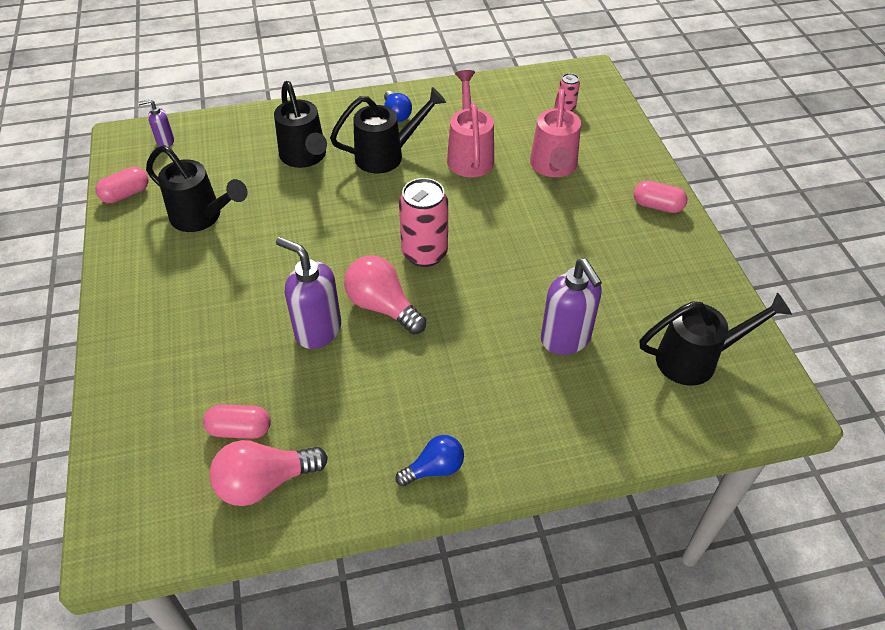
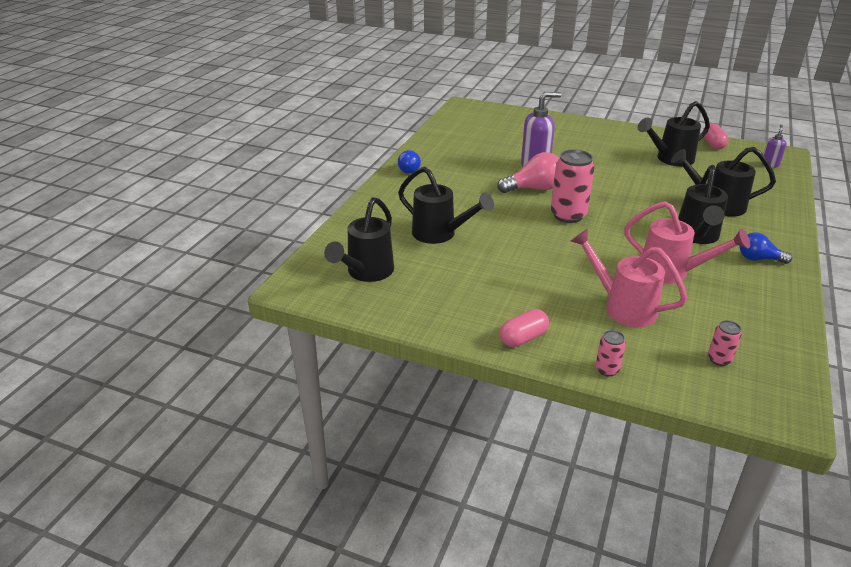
camera: 125 degrees right, 15 degrees down
(240, 430) = (491, 136): pink capsule -> none
(265, 482) = (455, 134): pink light bulb -> none
(566, 339) = (440, 234): purple soap dispenser -> black watering can
(640, 152) = (607, 369): none -> pink can

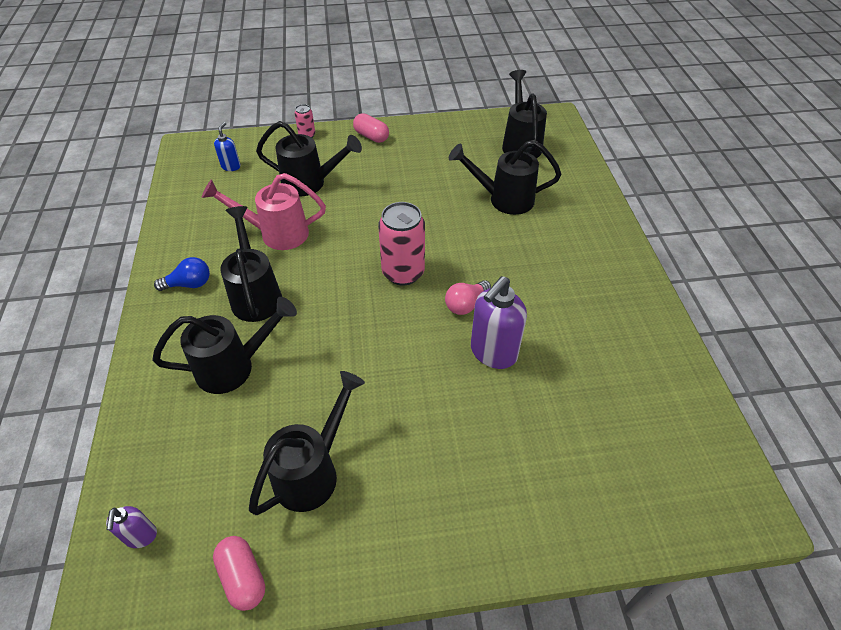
camera: 150 degrees right, 15 degrees up
(410, 169) = (627, 279): blue light bulb -> none
(523, 338) = (371, 136): pink capsule -> pink capsule turned 75 degrees counterclockwise
(534, 188) = (465, 304): pink light bulb -> pink light bulb, size x0.64
(622, 307) = (310, 183): pink watering can -> black watering can
(719, 359) = (231, 166): pink can -> blue soap dispenser

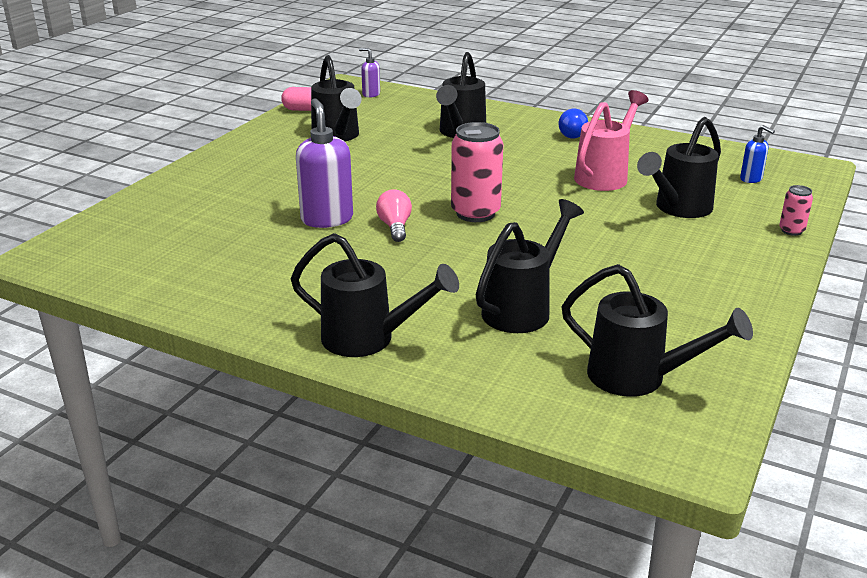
camera: 125 degrees right, 20 degrees down
(255, 294) = (530, 153): black watering can -> black watering can (369, 339)
(371, 136) = (756, 269): pink capsule -> none

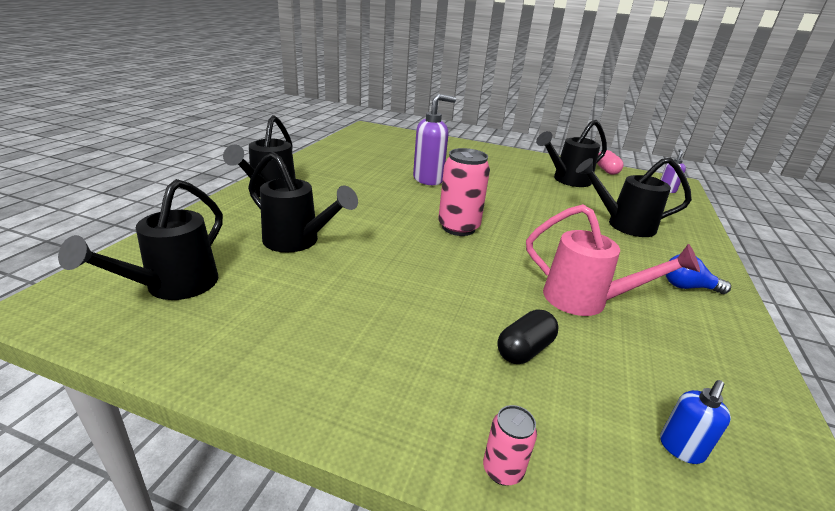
camera: 80 degrees right, 0 degrees up
(395, 227) = (423, 199): pink light bulb -> none
(678, 209) = (524, 349): black watering can -> black capsule

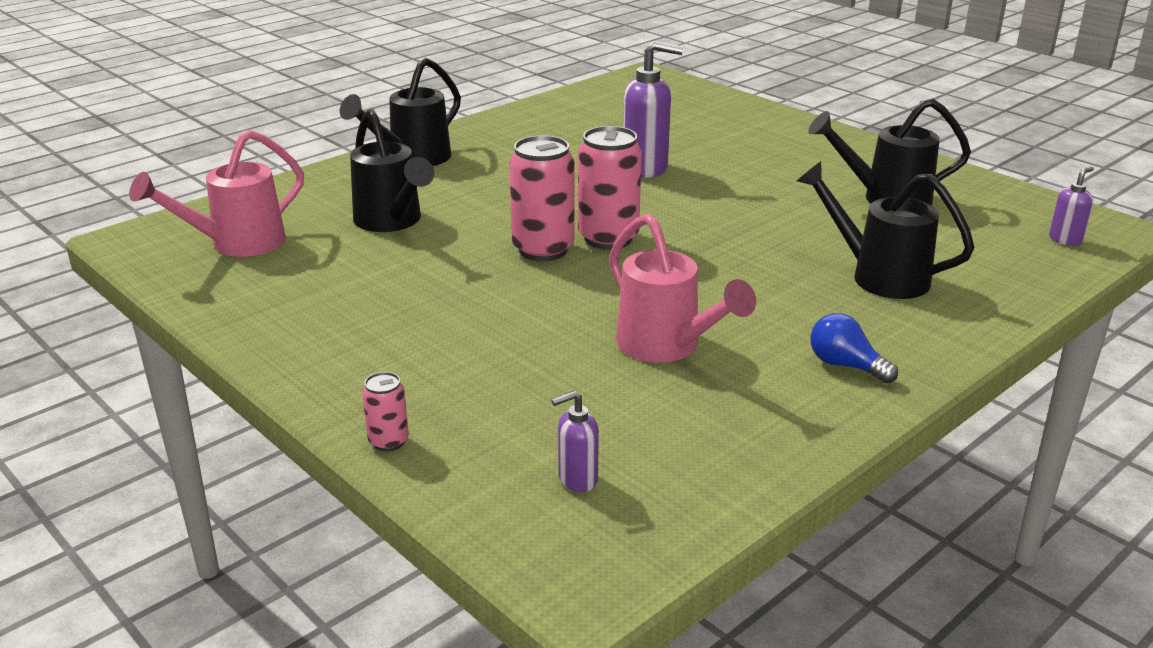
camera: 30 degrees right, 0 degrees up
(173, 287) = (236, 244): black watering can -> pink watering can
(427, 243) = (543, 250): none -> pink can
(524, 349) = (524, 371): black capsule -> none
(606, 170) = (996, 192): pink capsule -> none
(681, 449) = (577, 479): blue soap dispenser -> purple soap dispenser

